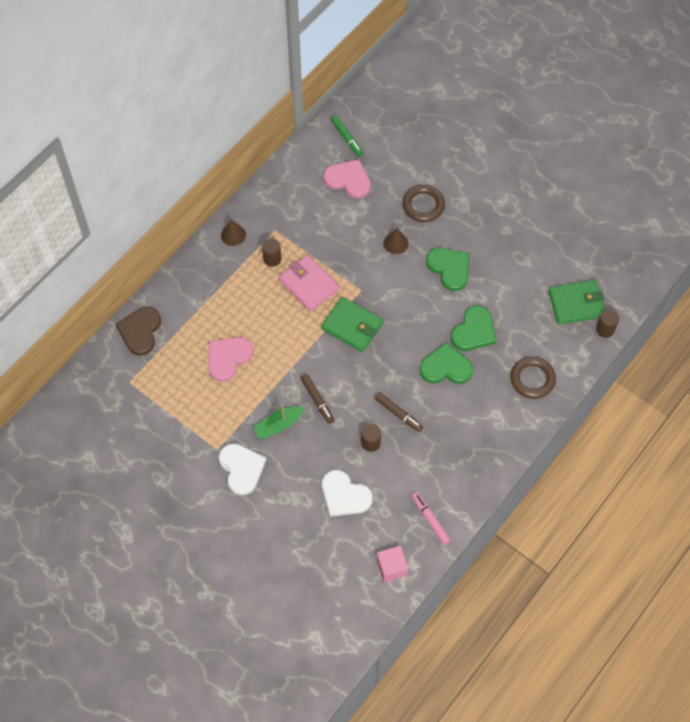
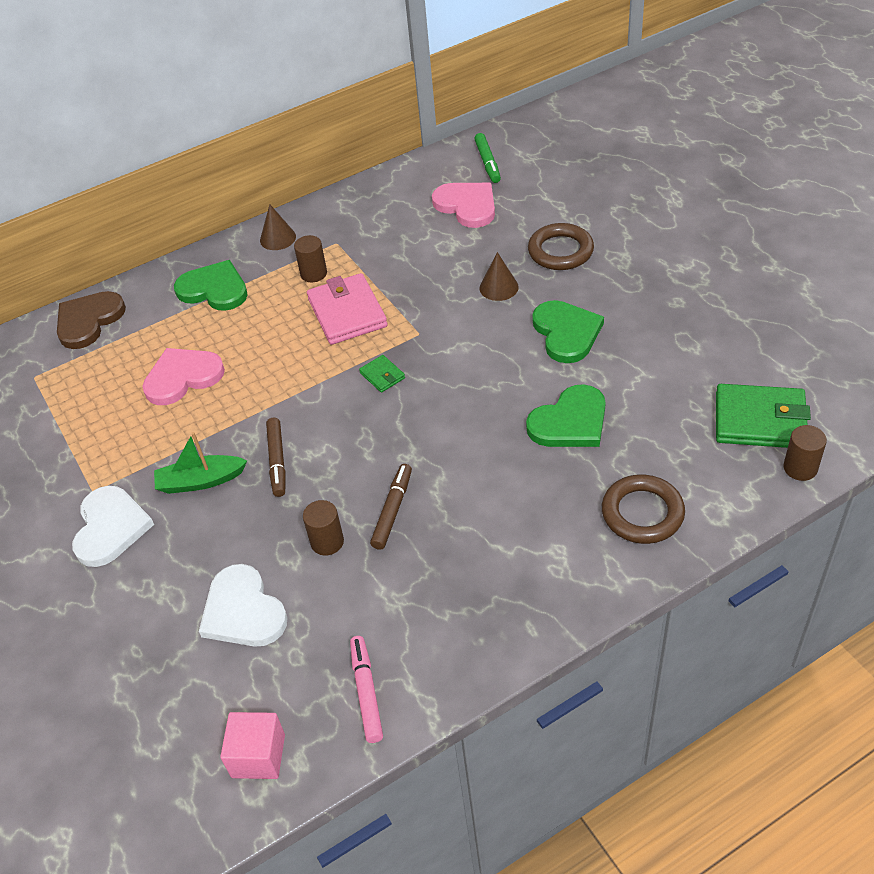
camera: 25 degrees right, 15 degrees down
(352, 326) = (382, 375): green wallet -> green wallet, size x0.47
(398, 414) = (393, 510): brown marker -> brown marker turned 135 degrees counterclockwise
(446, 367) = (502, 462): green heart -> green heart (214, 289)

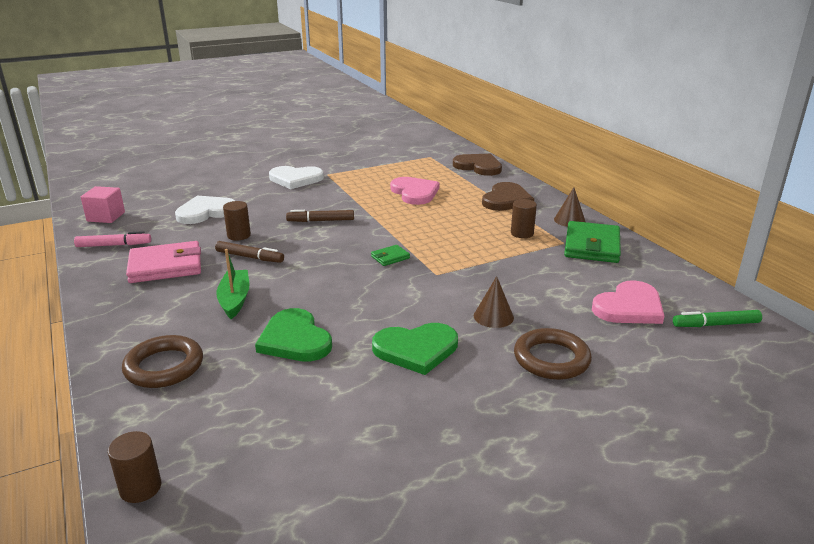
camera: 90 degrees right, 20 degrees down
(200, 481) = (317, 199): green boat -> green boat (235, 300)
(214, 289) = (506, 200): green heart -> brown heart
(347, 313) = (470, 245): pink wallet -> pink wallet (165, 266)
(760, 421) = (227, 469): green wallet -> green wallet (591, 246)

